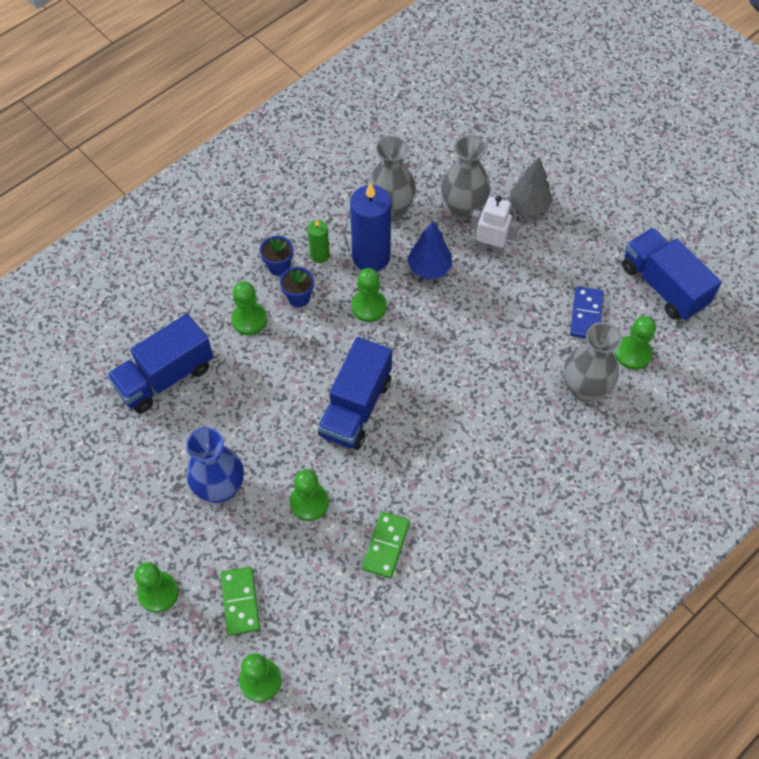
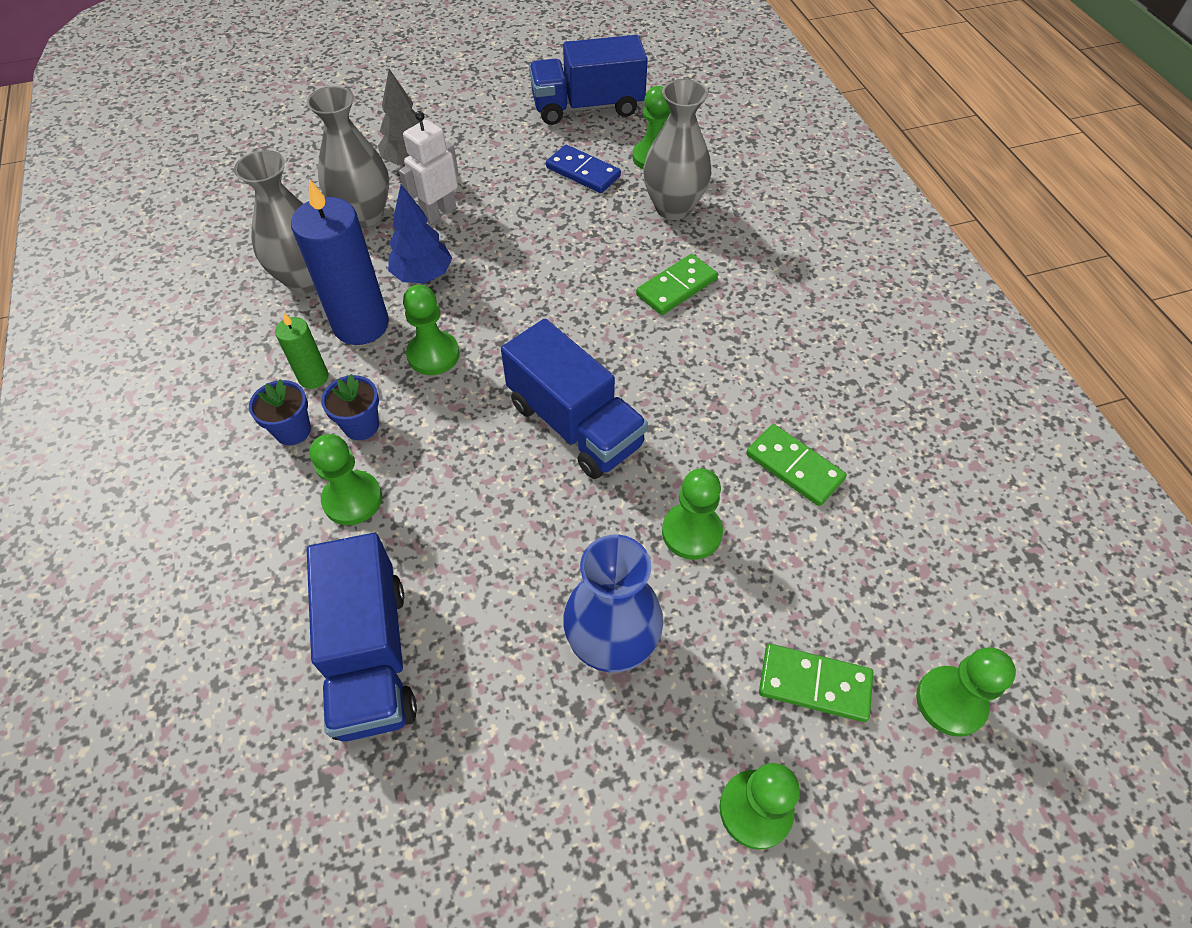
camera: 65 degrees left, 5 degrees down
(504, 420) = (676, 287): none -> green domino

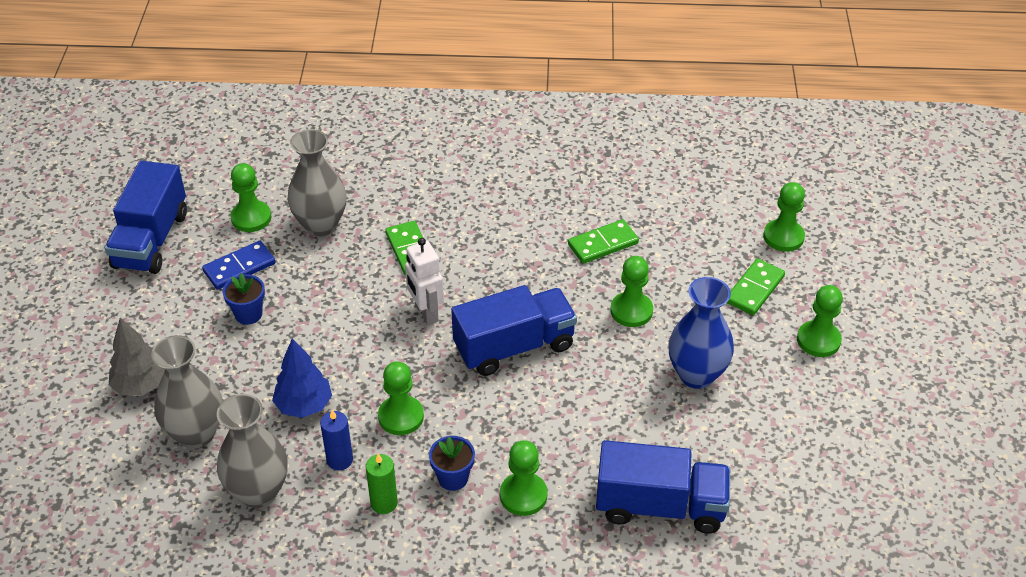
camera: 70 degrees left, 10 degrees down
(293, 430) = (436, 525): blue flower pot -> blue flower pot (248, 314)
(361, 325) = (339, 460): blue candle -> blue candle, size x0.51
(439, 213) = (229, 378): white robot -> white robot (426, 313)

